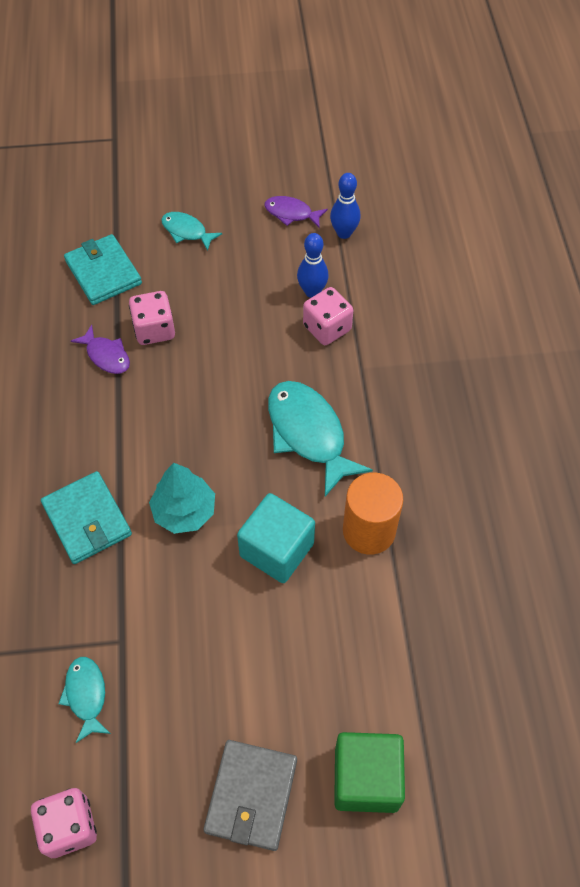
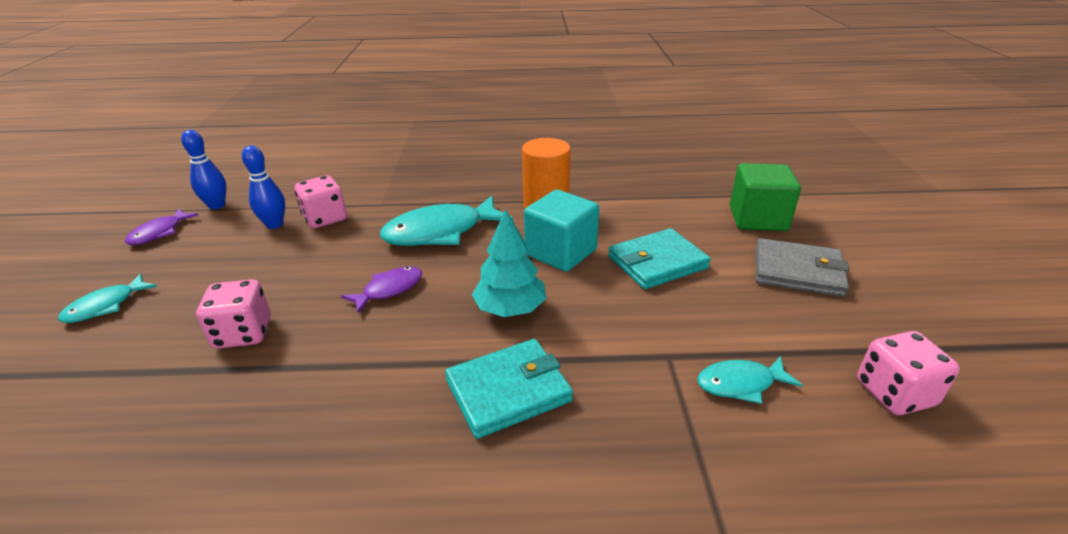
camera: 85 degrees left, 25 degrees down
(103, 272) = (99, 385): turquoise wallet -> turquoise wallet (657, 262)
(106, 356) = (255, 379): purple fish -> purple fish (389, 290)

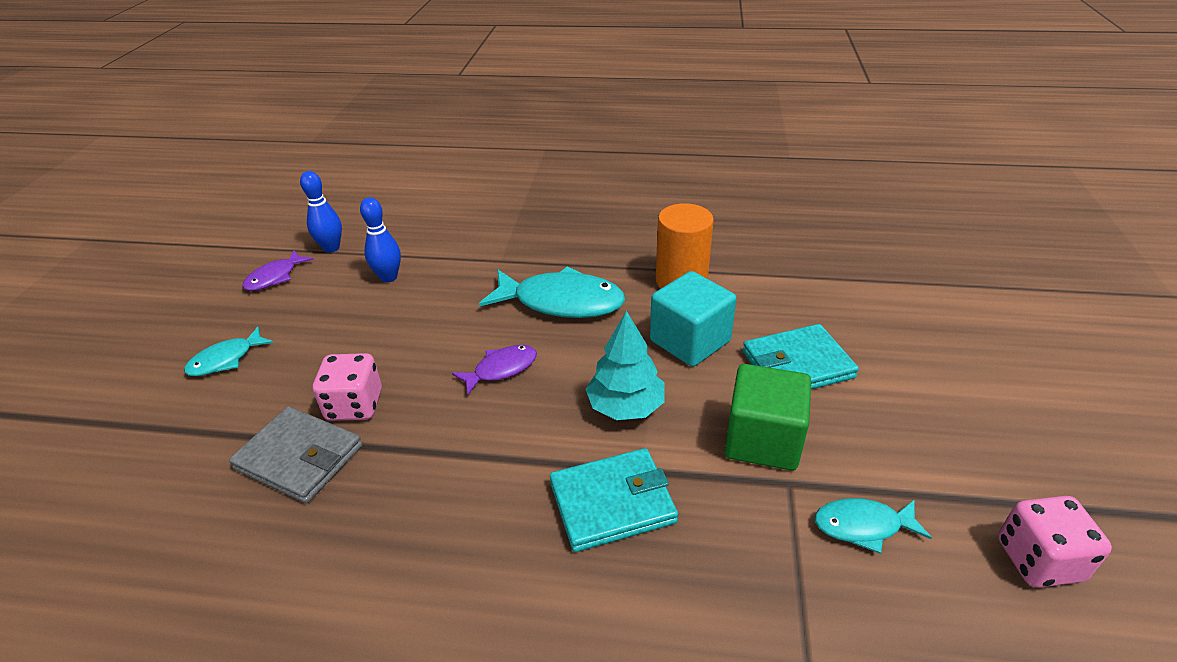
camera: 10 degrees right, 5 degrees up
(325, 218) = (441, 274): pink dice -> none
(440, 232) = (561, 302): turquoise fish -> turquoise fish turned 150 degrees counterclockwise
(757, 218) = (929, 317): green cube -> green cube (762, 440)
(797, 271) = (961, 393): grey wallet -> grey wallet (299, 457)

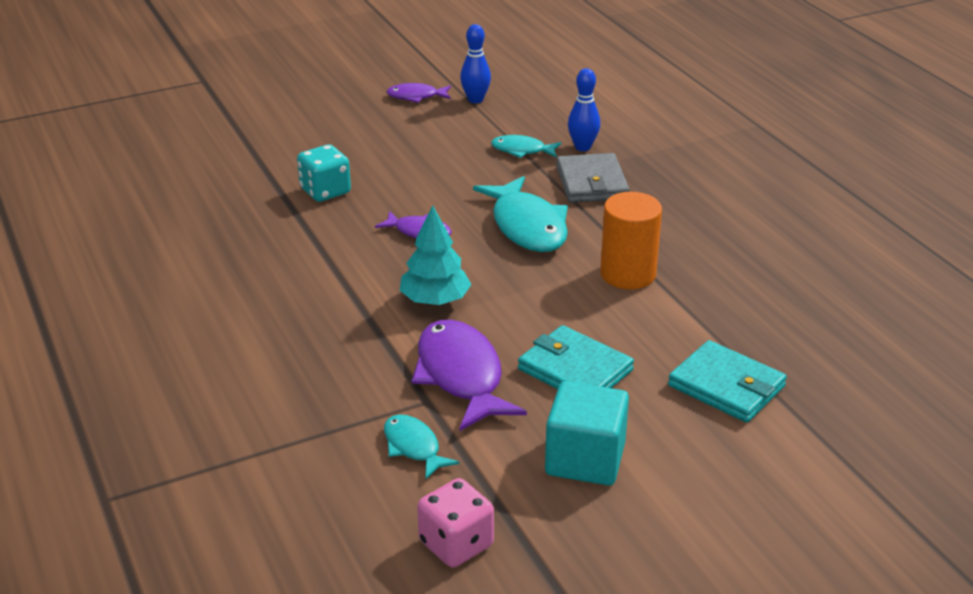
camera: 55 degrees right, 5 degrees down
(226, 359) = (318, 125): turquoise fish -> turquoise fish (522, 150)
(299, 457) = (264, 194): grey wallet -> grey wallet (591, 182)
(355, 405) = (325, 191): pink dice -> turquoise dice
(388, 277) = (469, 139): blue bowling pin -> blue bowling pin (582, 147)
(612, 502) = (335, 327): turquoise wallet -> turquoise wallet (726, 386)
(690, 341) = (546, 305): turquoise cube -> turquoise cube (585, 459)
(762, 440) = (461, 376): green cube -> purple fish

